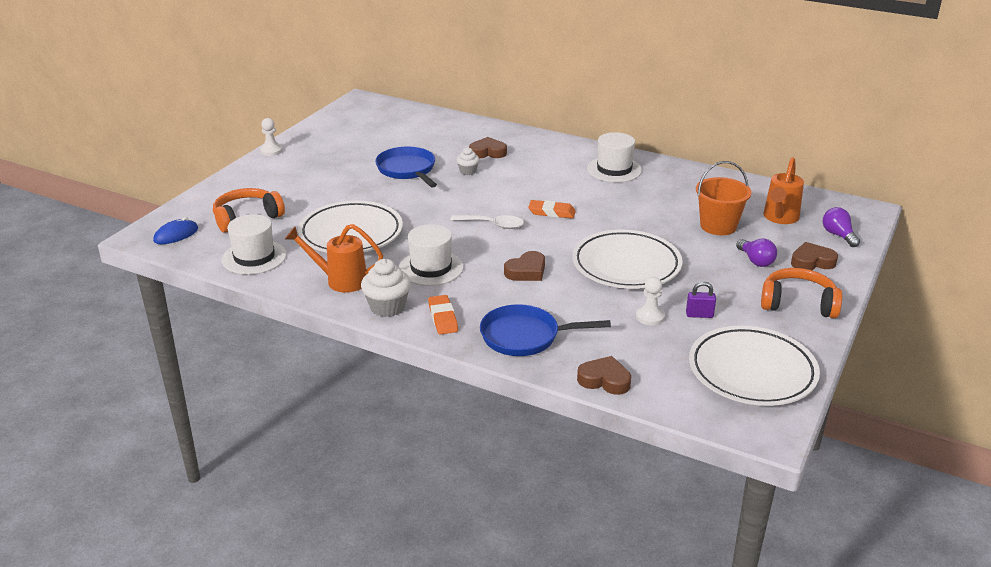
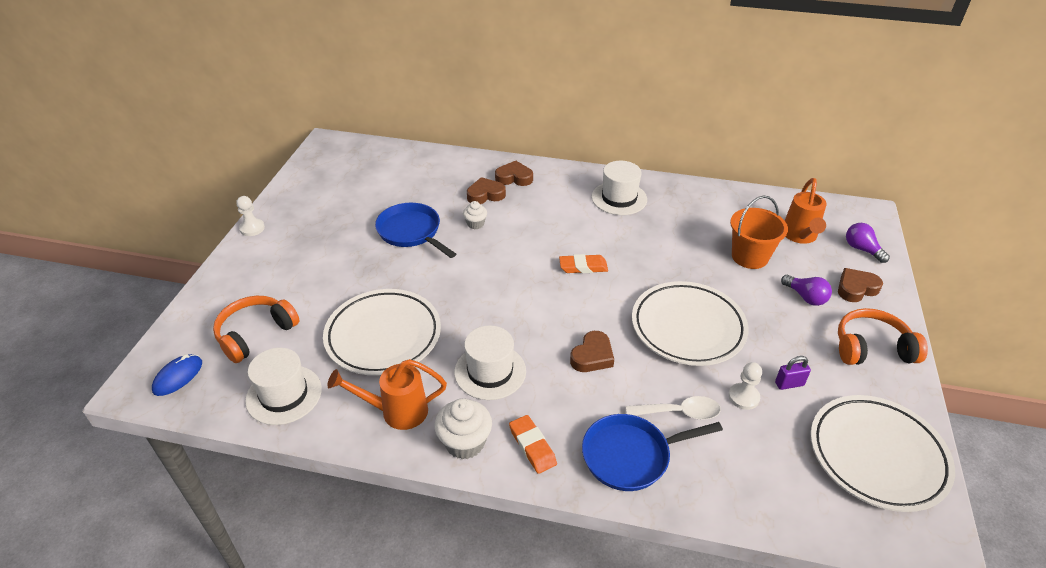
camera: 15 degrees left, 10 degrees up
(492, 225) = (530, 295): white spoon -> white spoon (679, 412)
(604, 380) = (741, 504): brown heart -> brown heart (514, 178)

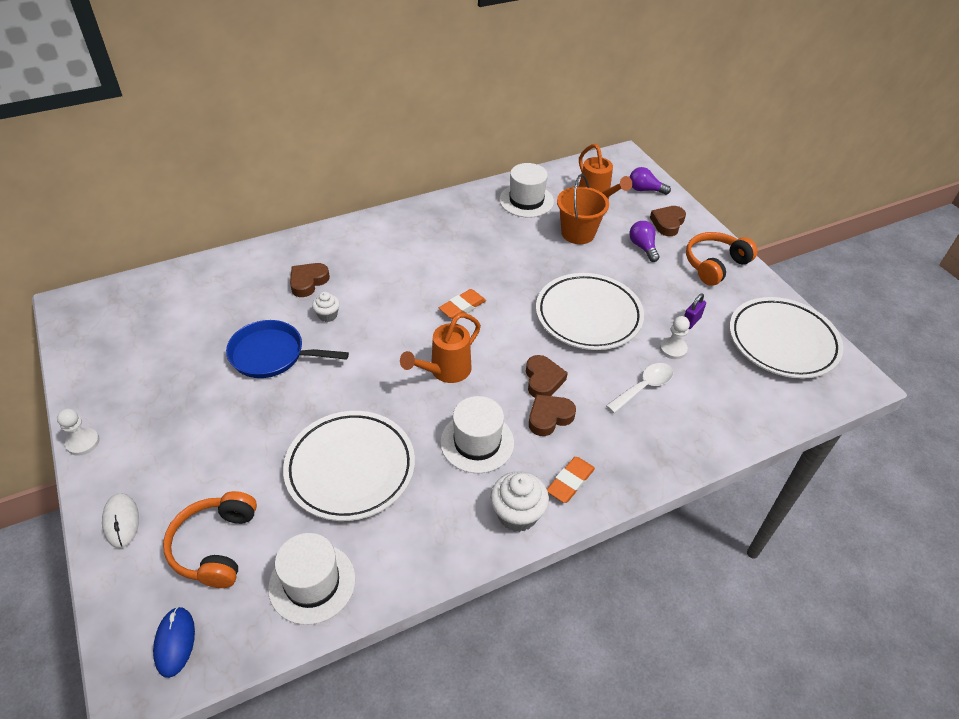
camera: 40 degrees left, 5 degrees up
(224, 287) = (121, 521): none -> white mouse
(396, 412) = (434, 527): orange watering can -> orange watering can (445, 371)
(514, 178) = (319, 252): brown heart -> brown heart (549, 417)
(532, 446) = (570, 482): orange eraser -> orange eraser turned 75 degrees counterclockwise
(619, 198) = (432, 229): white hat -> white hat (526, 200)
(631, 455) = (644, 441): blue pan -> none
(805, 297) = (643, 247): purple light bulb -> purple light bulb turned 120 degrees counterclockwise

